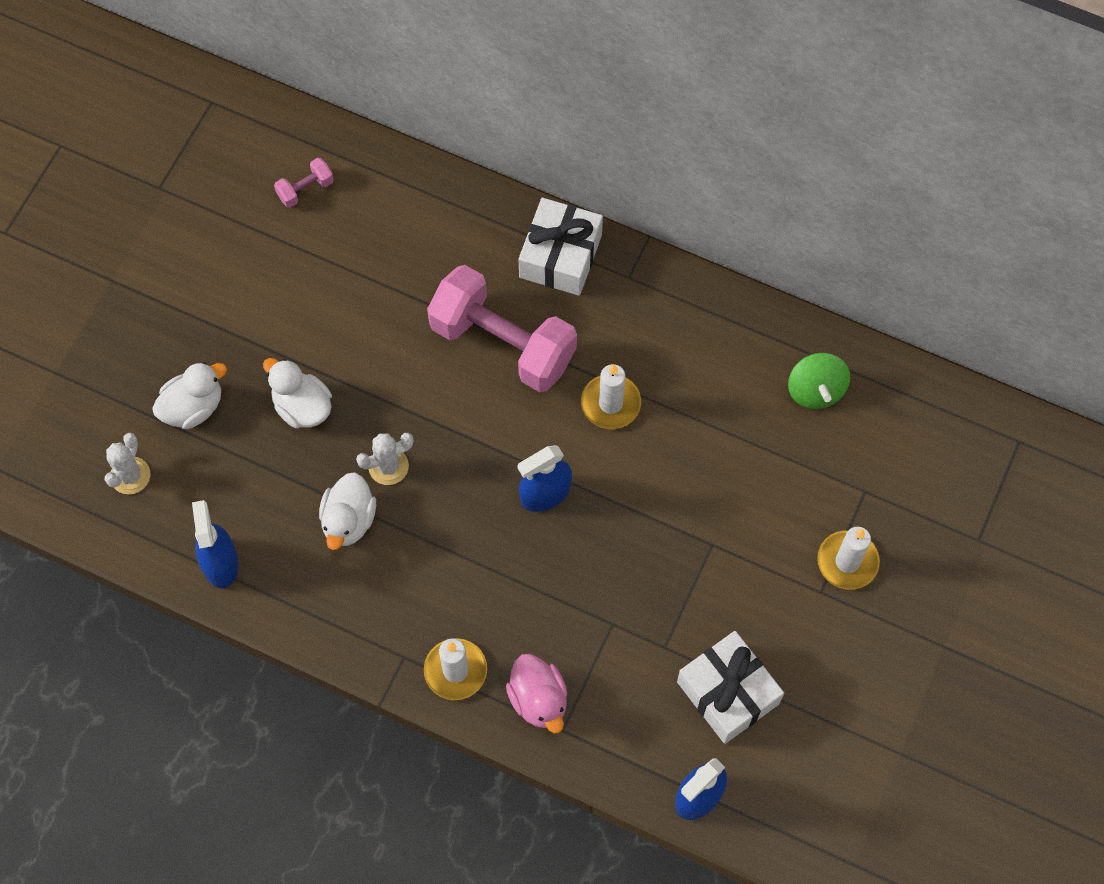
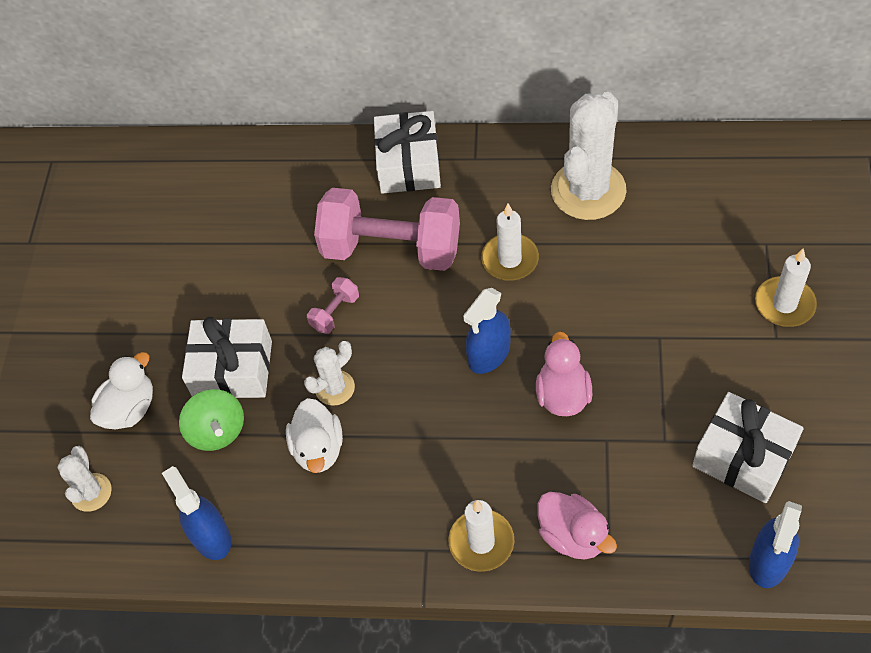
camera: 15 degrees left, 10 degrees down
(302, 406) = (232, 369): white duck -> white gift
(305, 189) = (162, 196): pink dumbbell -> pink dumbbell (335, 312)
(594, 563) = (563, 395): none -> pink duck
(722, 361) = (588, 190): none -> white cactus
(815, 390) = (679, 183): green spinning top -> green spinning top (217, 431)

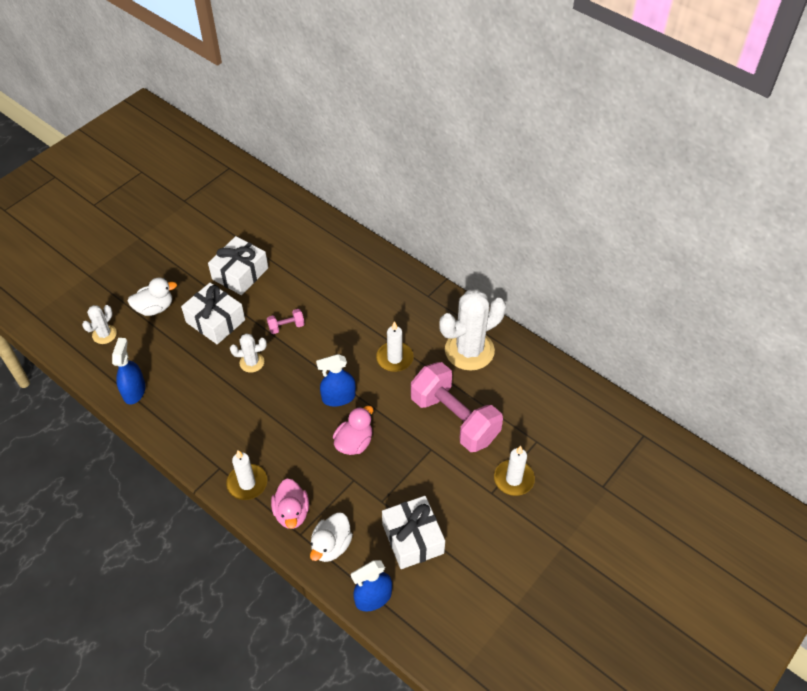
camera: 30 degrees right, 5 degrees down
(217, 431) = (182, 345): green spinning top -> none
(318, 449) = (217, 385): white duck -> white duck (331, 546)
(391, 249) = (342, 314): pink dumbbell -> pink dumbbell (454, 419)
(409, 164) = (392, 277): white gift -> white gift (240, 273)

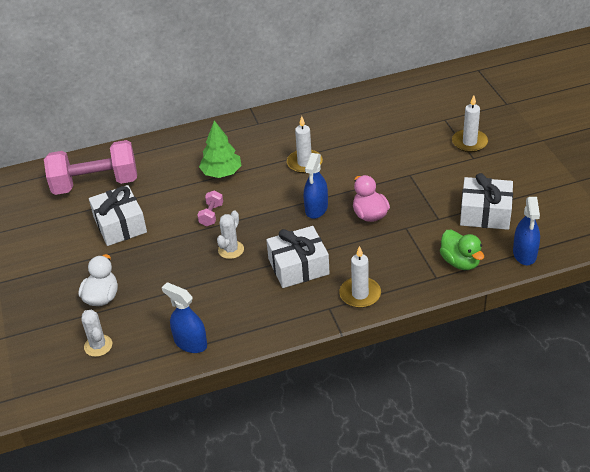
camera: 55 degrees left, 10 degrees down
(215, 321) = (160, 259): white gift -> white gift (298, 266)
(292, 513) = (411, 275): pink duck -> none
(331, 546) = (460, 262): white duck -> green duck
(343, 305) = (221, 173): none -> green tree
(454, 419) = (391, 152): pink dumbbell -> pink dumbbell (95, 184)
(469, 350) = (333, 121): white cactus -> none

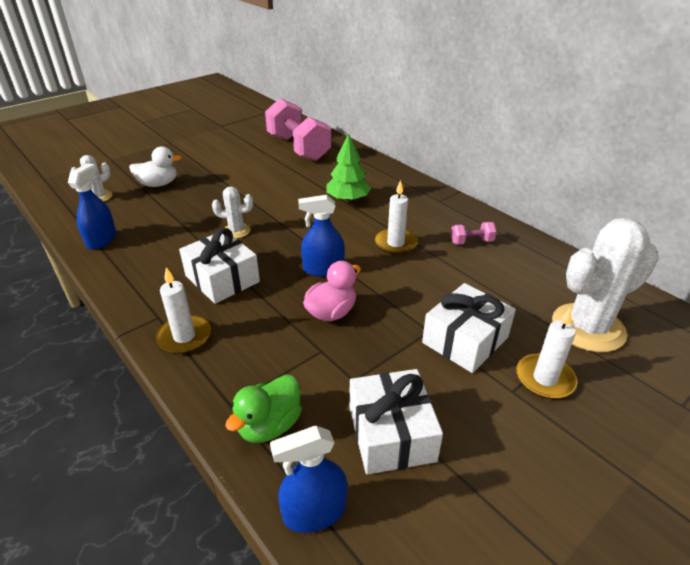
camera: 65 degrees right, 5 degrees down
(120, 225) = (251, 170): white gift -> white gift (465, 340)
(211, 215) = (283, 208): pink dumbbell -> pink dumbbell (471, 242)
(437, 110) = (588, 328): none -> white cactus

